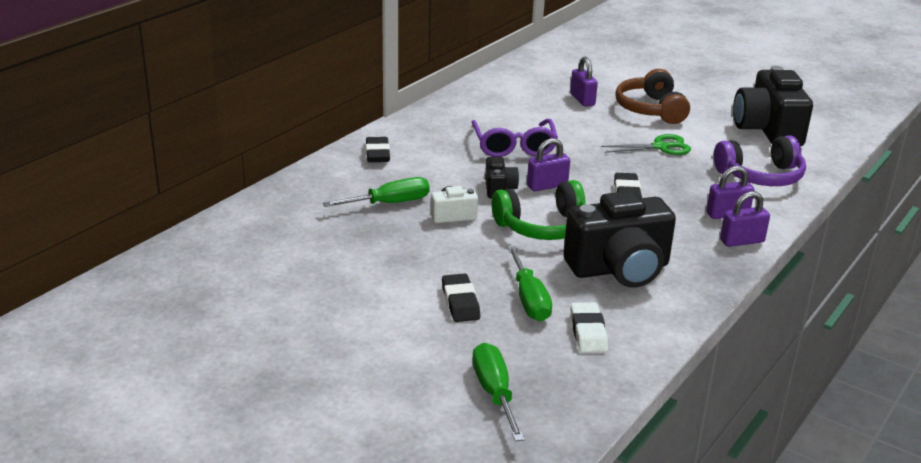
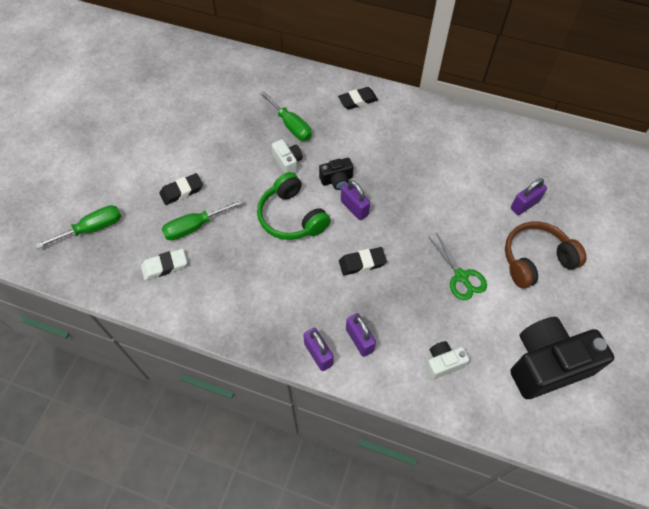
camera: 75 degrees right, 30 degrees up
(514, 146) = (409, 175): purple glasses -> none
(619, 269) = (248, 273): black camera -> none
(761, 176) = (443, 363): purple headphones -> white camera

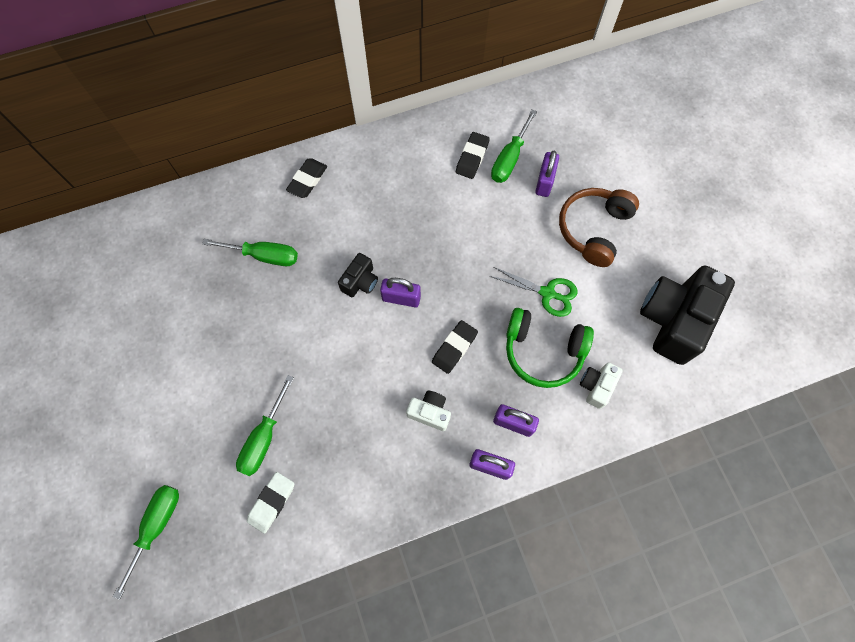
camera: 40 degrees left, 10 degrees up
(182, 191) = (215, 411): black eraser -> black eraser (472, 157)
(288, 162) = (296, 298): white camera -> white camera (430, 412)
(291, 217) = (350, 353): green headphones -> green headphones (543, 351)
(510, 174) = (509, 159): none -> green screwdriver

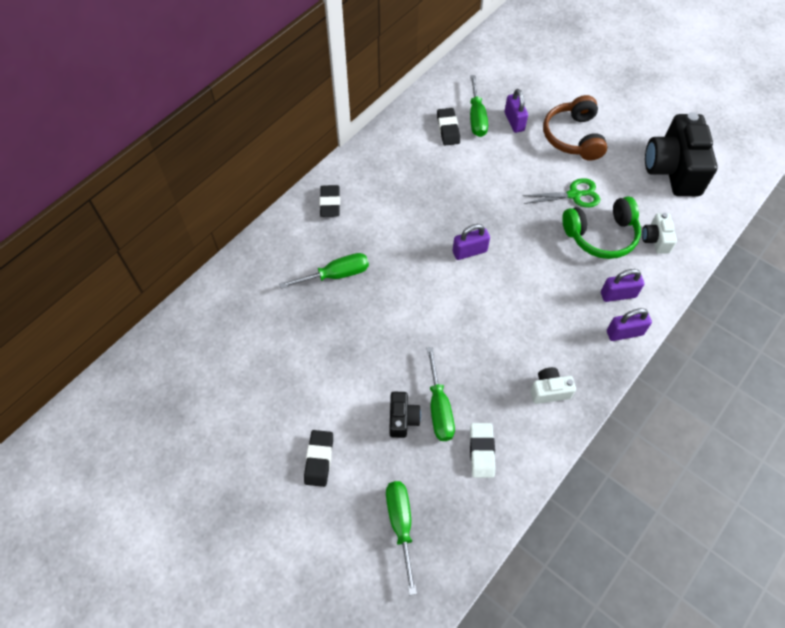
camera: 30 degrees left, 10 degrees down
(360, 281) = (428, 255): black camera -> black camera (402, 419)
(430, 412) = (552, 320): white camera -> white camera (549, 390)
(454, 348) = (536, 266): black eraser -> black eraser (319, 459)

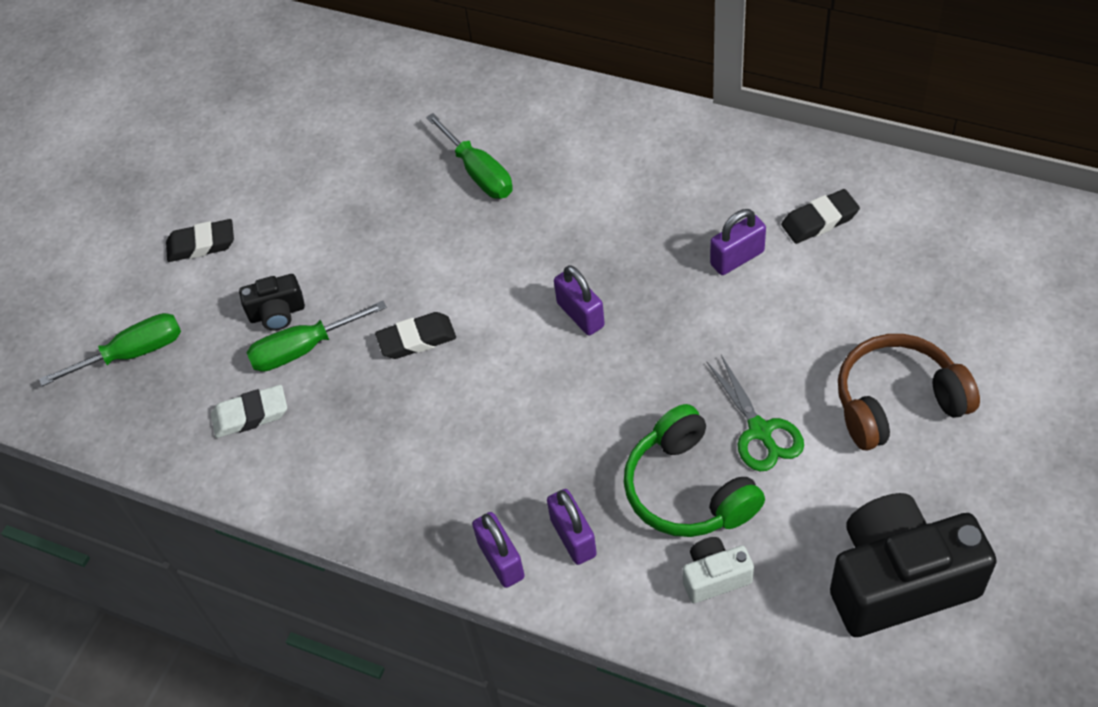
camera: 80 degrees right, 5 degrees down
(330, 203) = (600, 126): black eraser -> black eraser (417, 339)
(476, 117) = (867, 251): green screwdriver -> none
(514, 121) = (887, 306): purple padlock -> purple padlock (737, 258)
(549, 390) = (366, 476): white camera -> none

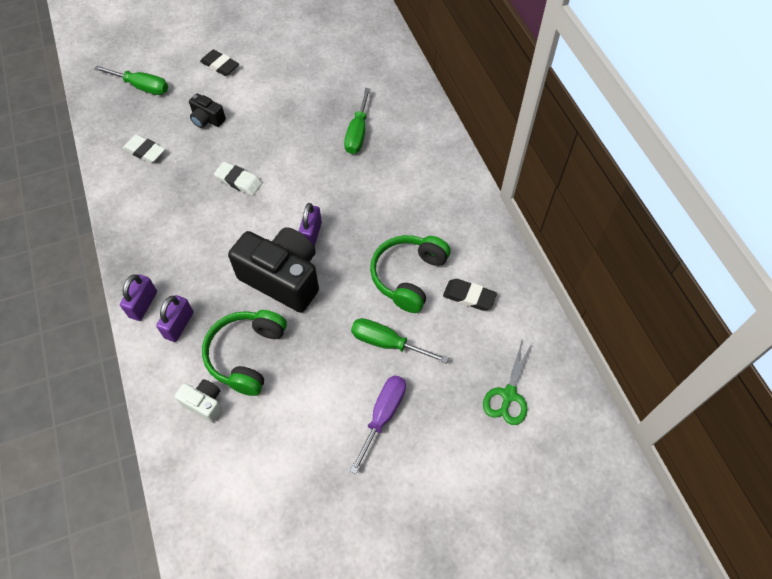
camera: 40 degrees right, 5 degrees up
(303, 349) = (196, 143): green screwdriver -> green screwdriver (387, 343)
(417, 339) = (239, 181): black eraser -> white eraser
(737, 258) = (408, 276): purple padlock -> green headphones
(760, 431) = (309, 363): green scissors -> green scissors (508, 395)
(897, 402) = (383, 415): brown headphones -> purple screwdriver
(898, 581) = (269, 493): black camera -> black camera (283, 278)

